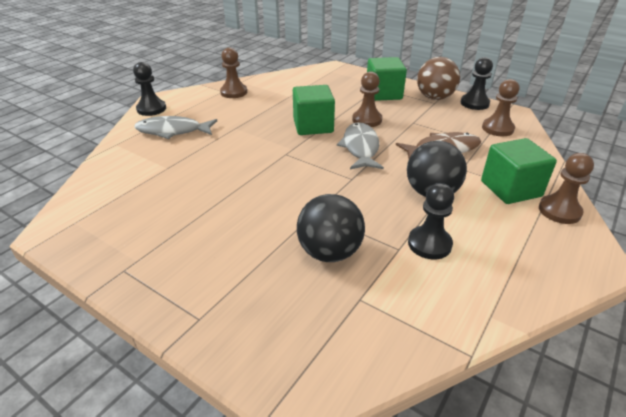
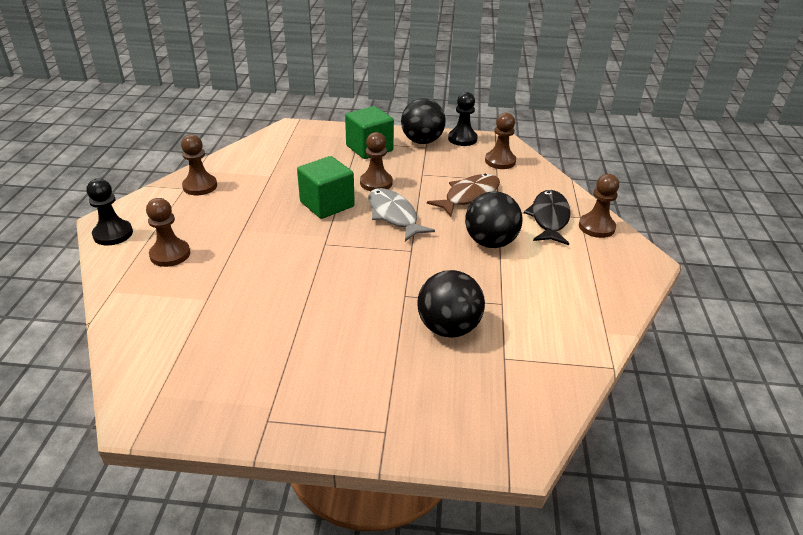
camera: 30 degrees left, 0 degrees up
(173, 131) = (170, 254): grey fish -> brown pawn
(429, 244) = (522, 290): black pawn -> none
(434, 98) = (422, 141): brown ball -> black ball
(510, 189) = (549, 218): green cube -> black fish

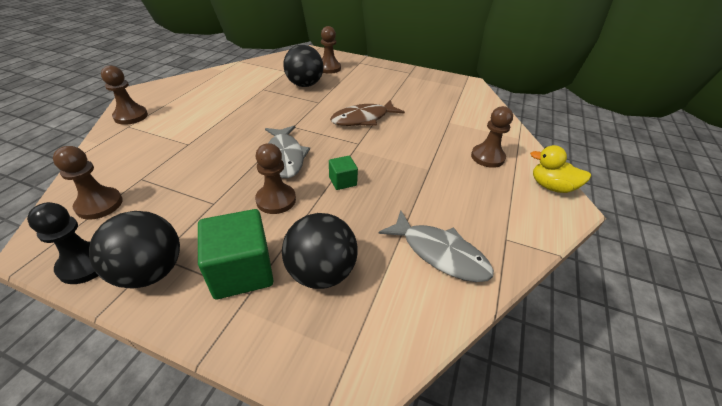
camera: 165 degrees left, 5 degrees up
(113, 234) = (551, 187): black pawn -> yellow duck
(200, 186) = (486, 237): brown pawn -> brown pawn (329, 68)
(239, 173) = (439, 253): none -> grey fish
(327, 204) = (342, 181): green cube -> green cube, size x0.52
(469, 196) = (195, 163): brown fish -> brown fish (363, 119)
(490, 242) = (228, 121): black ball -> black ball (321, 272)
(549, 218) = (155, 129): black fish -> none

